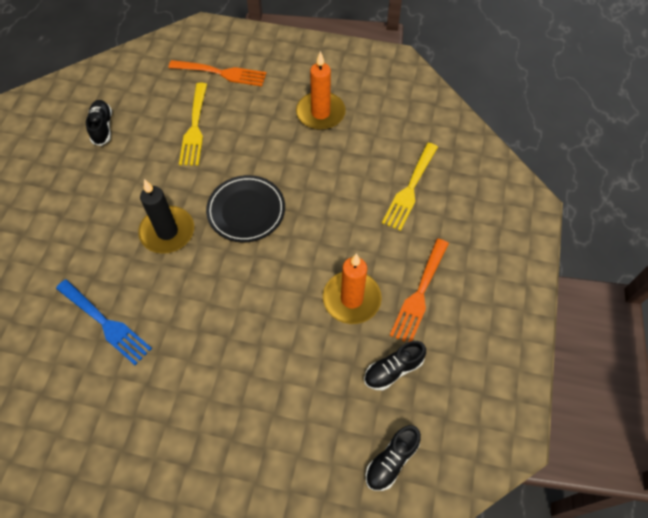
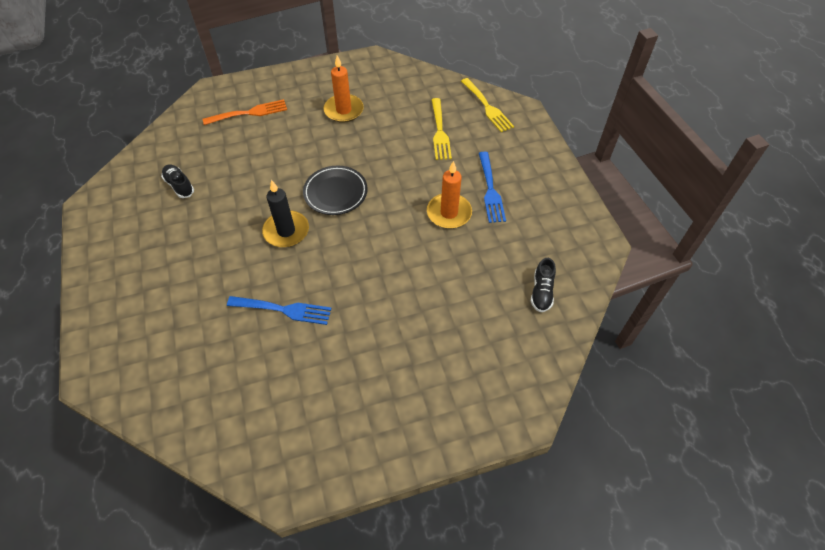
camera: 30 degrees left, 5 degrees down
(195, 128) = (255, 156): yellow fork -> yellow fork (487, 107)
(393, 370) = (505, 241): black shoe -> none
(419, 294) = (490, 190): orange fork -> blue fork

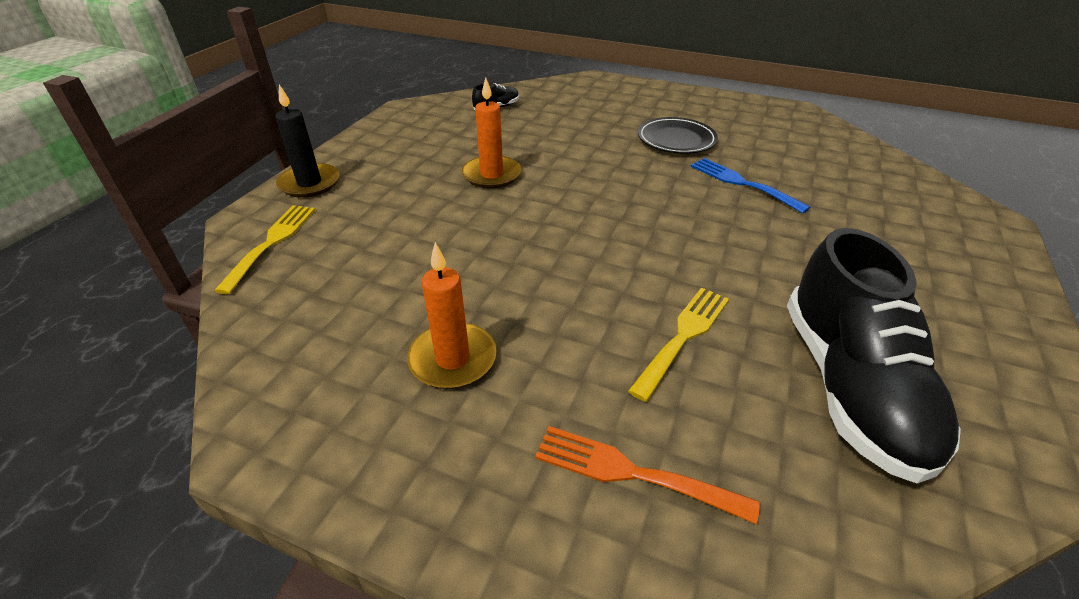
camera: 140 degrees left, 15 degrees down
(179, 185) = (850, 386): black shoe -> black shoe, size x2.42
(286, 231) = (694, 241): black candle -> black candle (309, 183)
(335, 192) = (593, 249): black plate -> black plate (676, 140)
(440, 132) = (375, 247): yellow fork -> yellow fork (683, 336)
(490, 190) = (423, 171): blue fork -> none

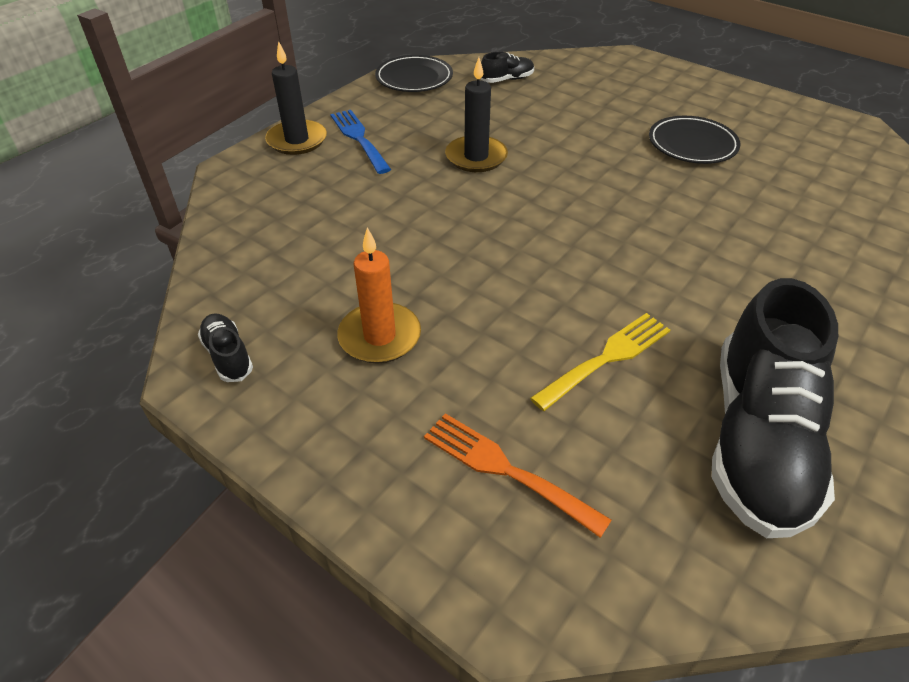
camera: 15 degrees right, 5 degrees up
(271, 242) = (249, 196): yellow fork -> none
(288, 414) = (228, 356): none -> black shoe
(410, 116) = (414, 78): none -> black plate
(491, 175) = (476, 157): orange candle -> black candle
(742, 183) = (745, 207): blue fork -> blue fork (359, 138)

